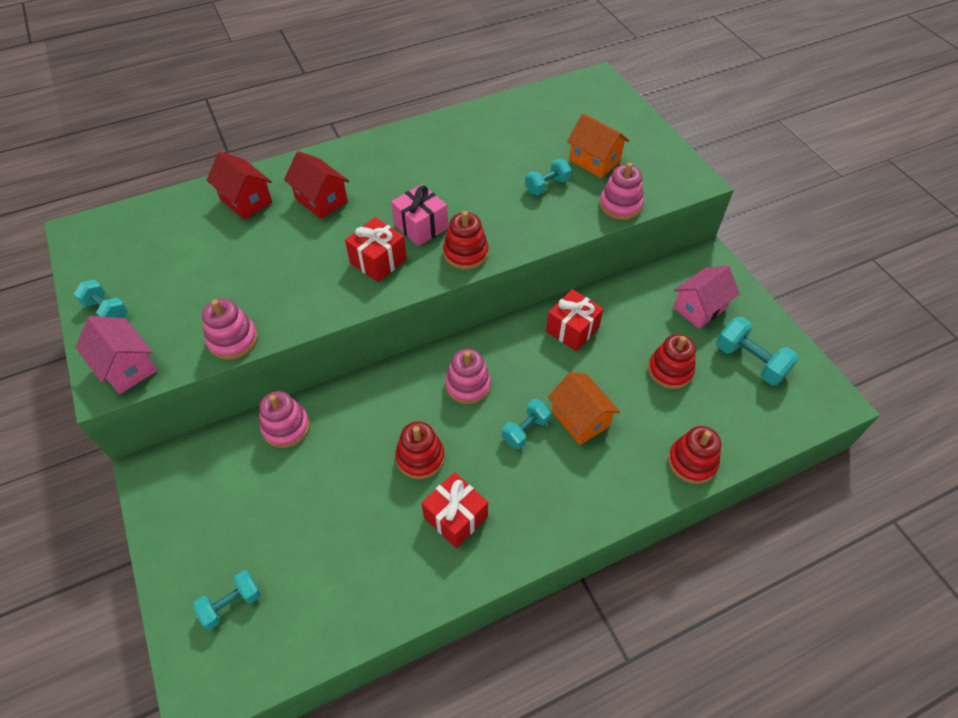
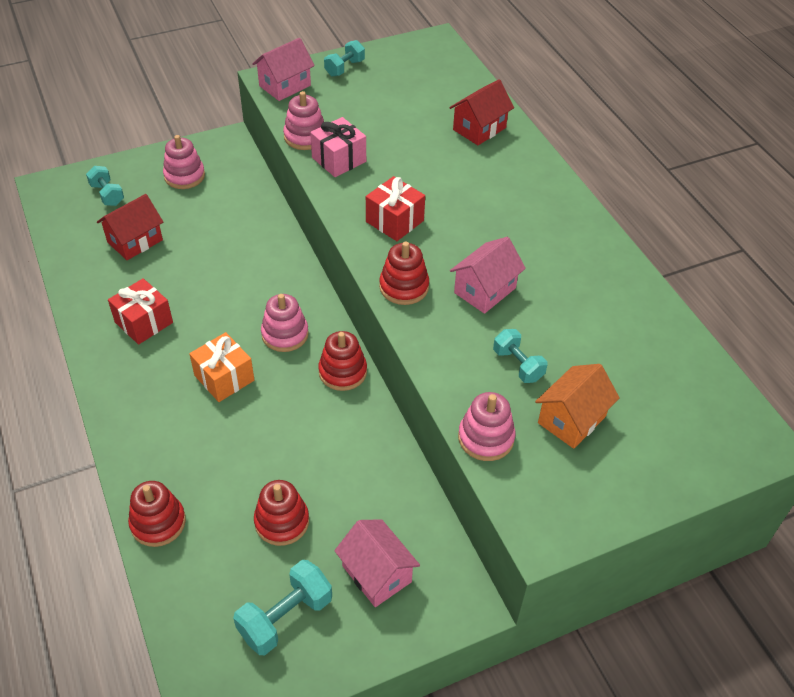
camera: 90 degrees right, 5 degrees down
(286, 427) = (256, 211): pink stacking toy -> pink stacking toy (184, 176)
(321, 200) = (482, 178): red house -> red house (135, 241)
(420, 457) = (209, 298): red stacking toy -> red stacking toy (342, 372)
(421, 226) = (444, 252): pink gift -> pink gift (339, 159)
(467, 202) = (485, 290): none -> pink house
(525, 430) = (224, 378): turquoise dumbbell -> orange gift
(572, 329) = (350, 429): red gift -> none
(580, 418) = (230, 425): orange house -> none

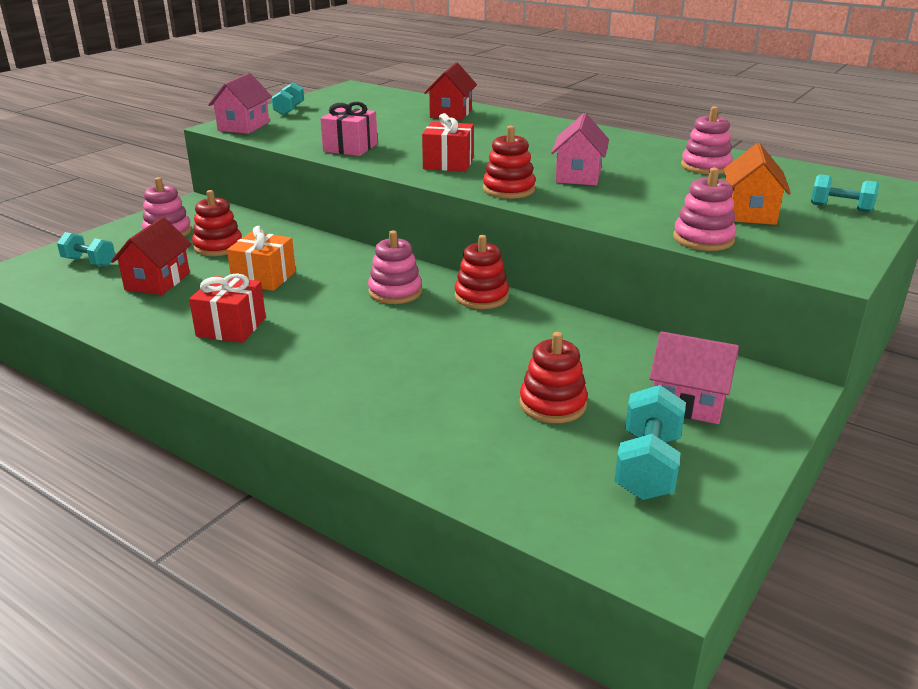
camera: 30 degrees left, 20 degrees down
(158, 522) = (422, 454): red stacking toy -> red stacking toy (218, 246)
(224, 378) = (368, 335): orange gift -> orange gift (264, 278)
(305, 137) = (301, 144): pink stacking toy -> pink stacking toy (705, 166)
(518, 365) = (665, 200): turquoise dumbbell -> turquoise dumbbell (840, 208)

